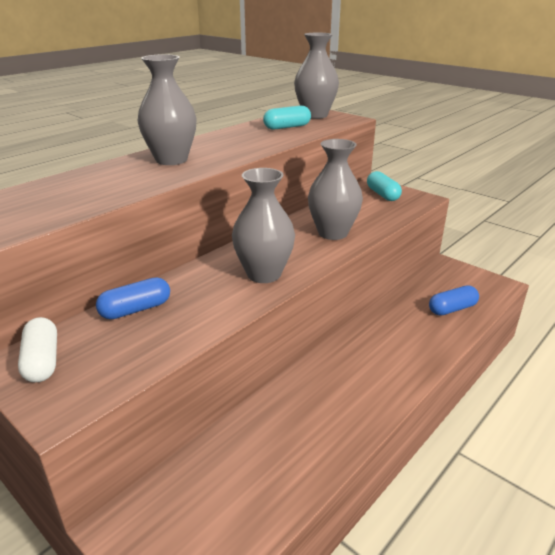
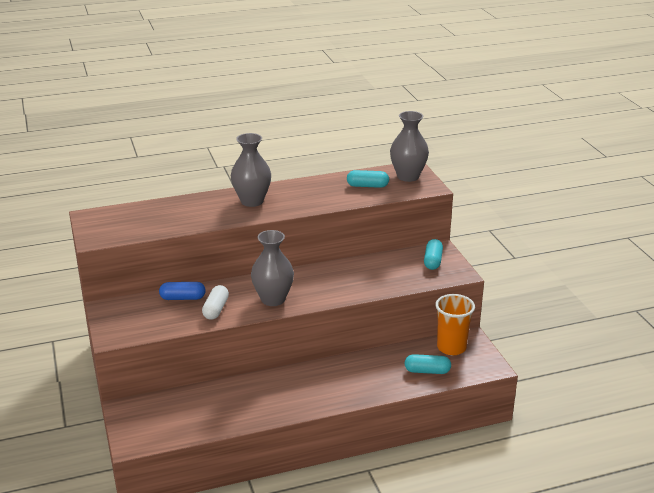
camera: 30 degrees right, 0 degrees up
(42, 361) = (119, 311): white capsule -> white capsule (216, 309)
(333, 233) = (351, 283): grey vase -> none
(443, 279) = (451, 347): none -> orange cup
(452, 309) = (427, 371): blue capsule -> turquoise capsule

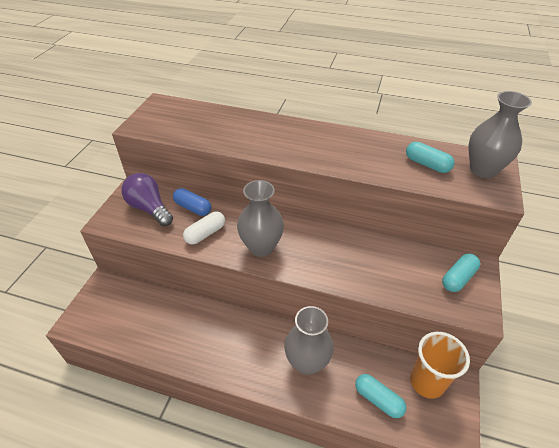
camera: 35 degrees right, 15 degrees up
(141, 313) = (149, 208): none -> purple light bulb
(252, 201) = (297, 138): grey vase -> grey vase (307, 362)

